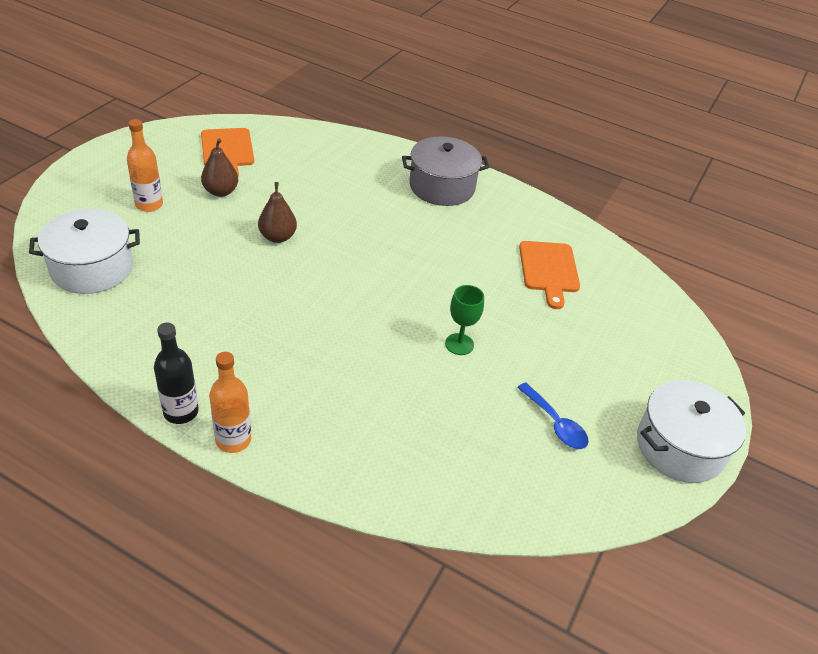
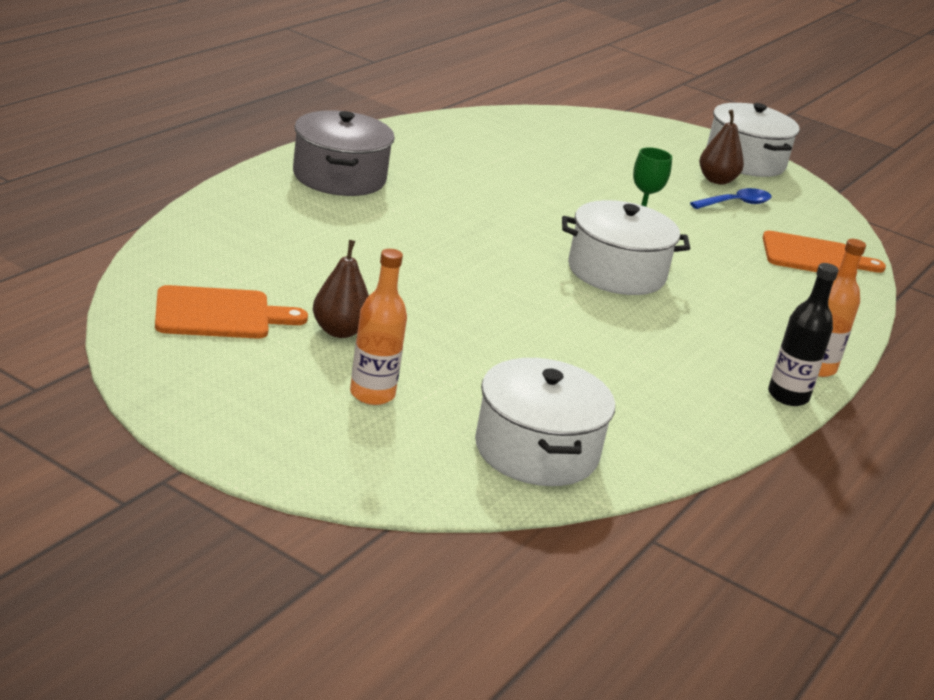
camera: 85 degrees left, 15 degrees down
(277, 237) = (454, 300): brown pear -> brown pear (716, 180)
(359, 323) = (616, 272): none -> white pot
(549, 270) = (508, 155): orange cutting board -> orange cutting board (814, 257)

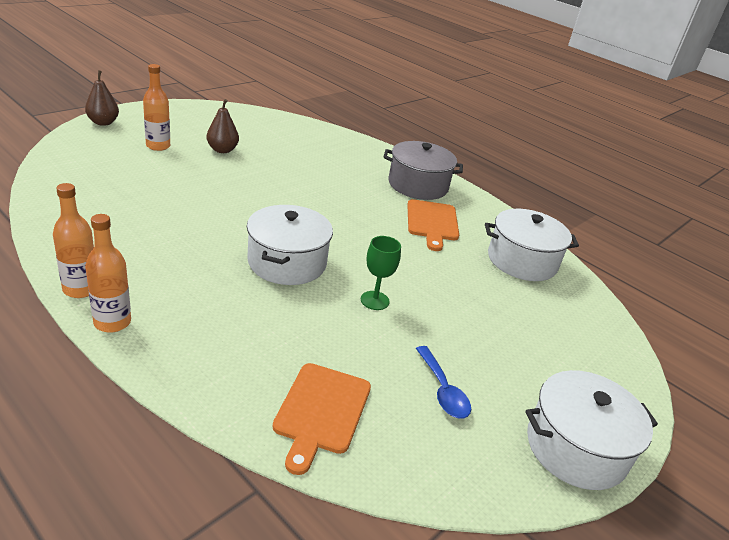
camera: 100 degrees right, 5 degrees up
(219, 314) = (245, 127): orange cutting board -> orange cutting board (432, 222)
(536, 450) = (81, 175): white pot -> white pot (522, 261)
(716, 180) = (500, 395): brown pear -> brown pear (103, 122)
(788, 396) = (80, 289): black bottle -> orange bottle

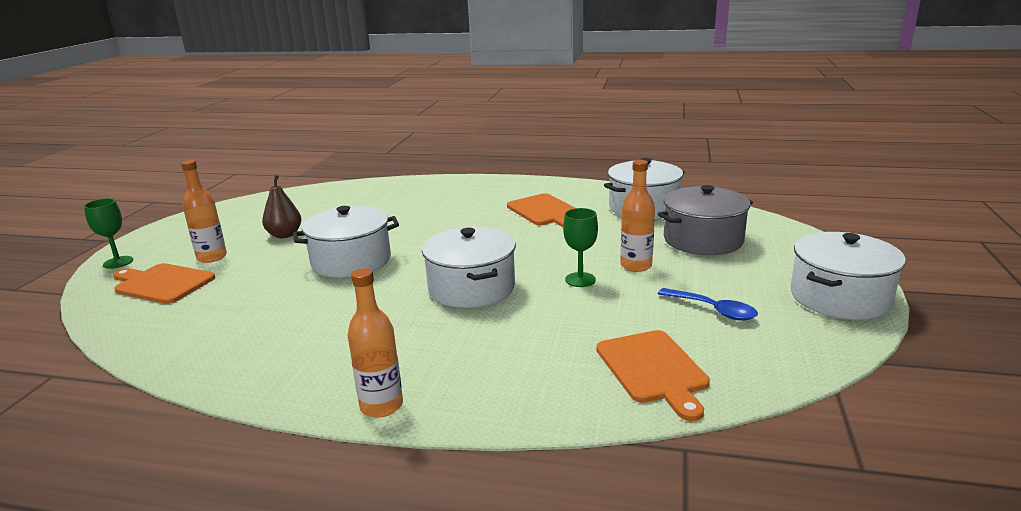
camera: 25 degrees left, 10 degrees down
(80, 289) = (308, 398): orange bottle -> orange bottle (636, 266)
(103, 122) = (118, 262): brown pear -> green goblet
(107, 152) = (162, 283): none -> orange cutting board
(237, 195) = (351, 261): none -> white pot
(418, 185) = (496, 192): grey pot -> grey pot (703, 240)

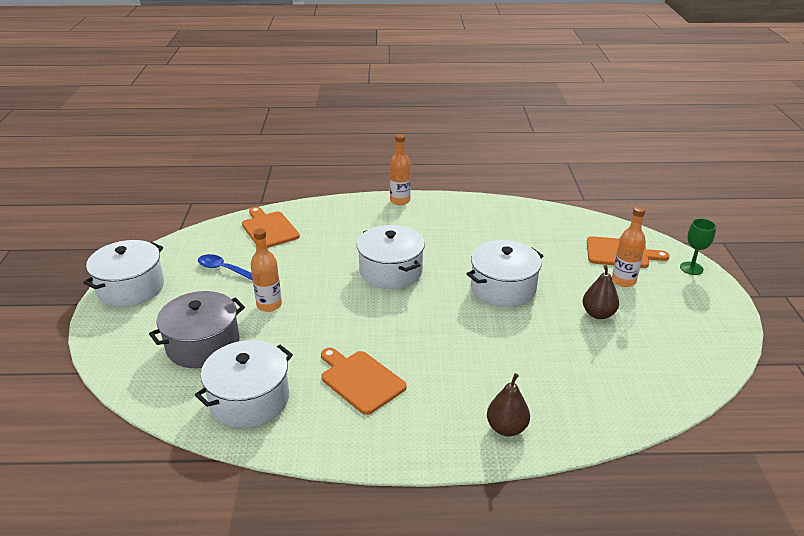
camera: 165 degrees right, 10 degrees up
(445, 187) = (506, 428): none -> brown pear
(580, 280) = (313, 286): green goblet -> none

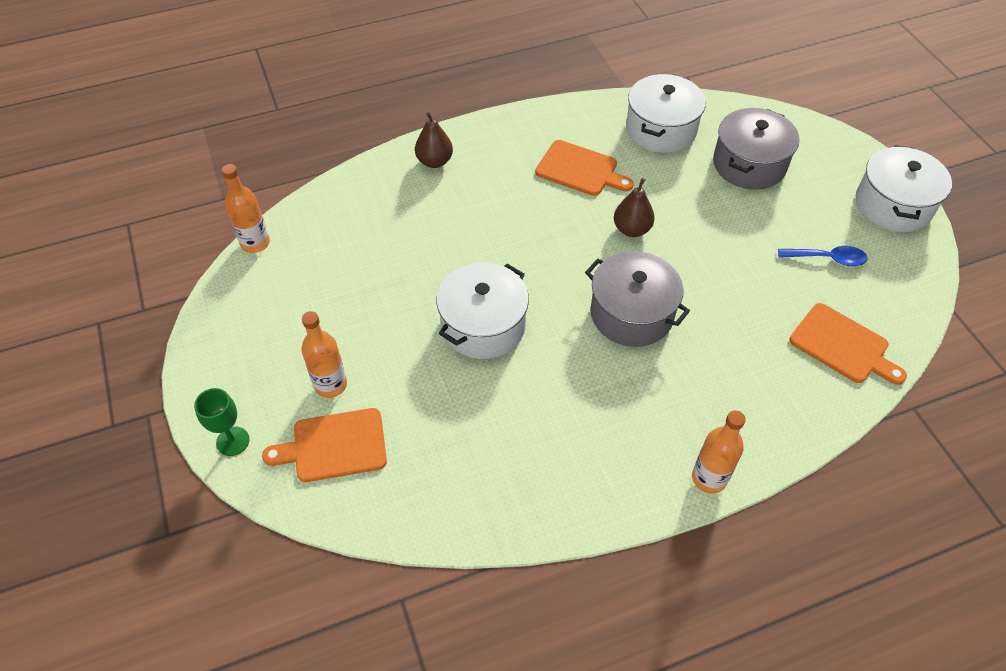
camera: 160 degrees right, 20 degrees up
(269, 305) = (730, 225): orange bottle -> orange bottle (255, 243)
(390, 271) = (632, 313): white pot -> grey pot
(598, 314) = (362, 315): brown pear -> brown pear (631, 229)

